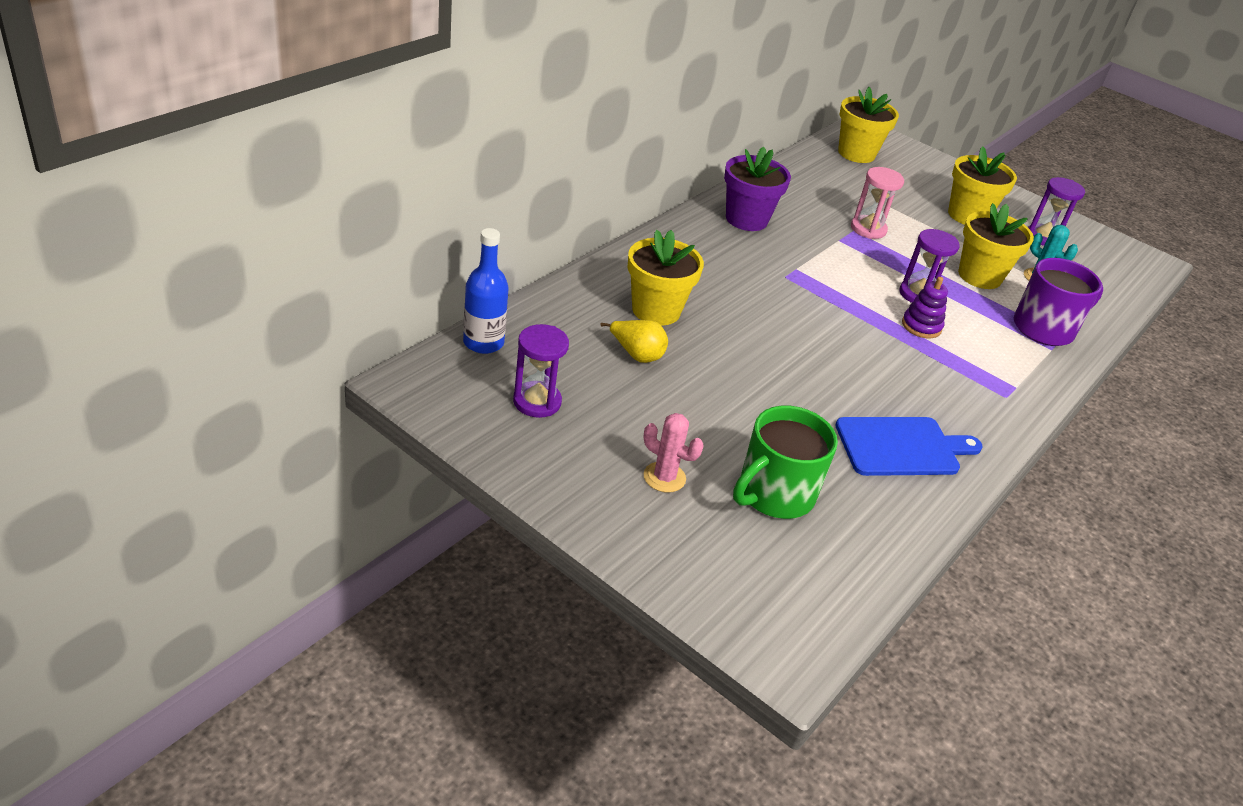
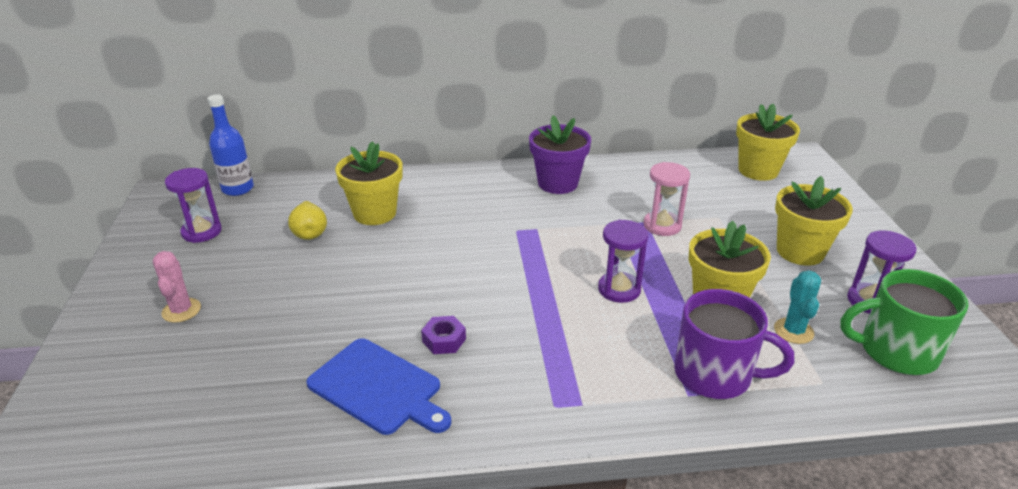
camera: 50 degrees right, 5 degrees down
(774, 494) = (223, 361): green mug -> green mug (895, 351)
(882, 390) = (444, 340): none -> purple nut
(921, 326) = (575, 313): purple stacking toy -> none

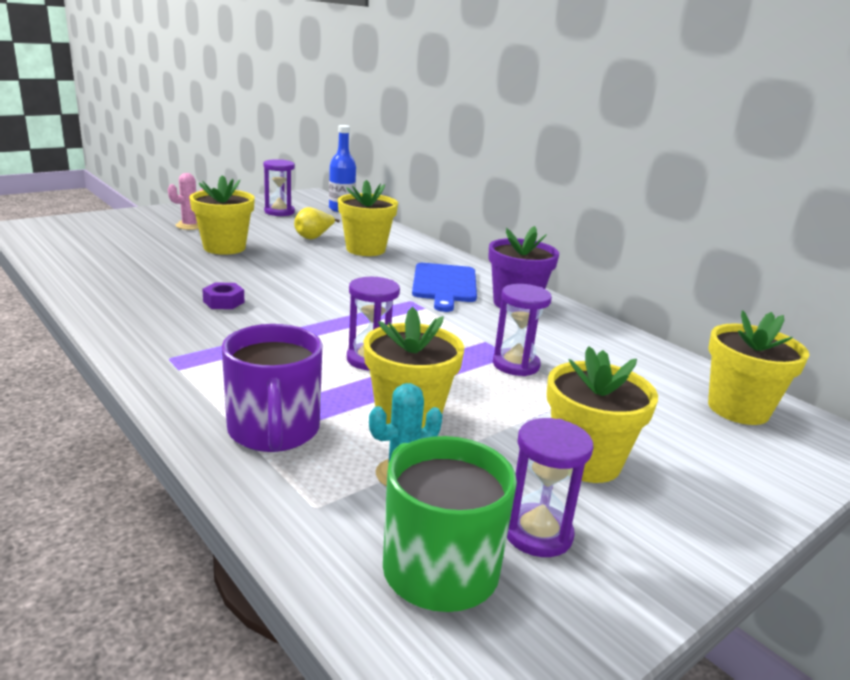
camera: 55 degrees right, 10 degrees down
(286, 302) = (224, 247): none -> yellow flower pot
(378, 388) = (149, 292): blue cutting board -> blue cutting board (444, 285)
(662, 225) = (516, 365): pink hourglass -> purple hourglass

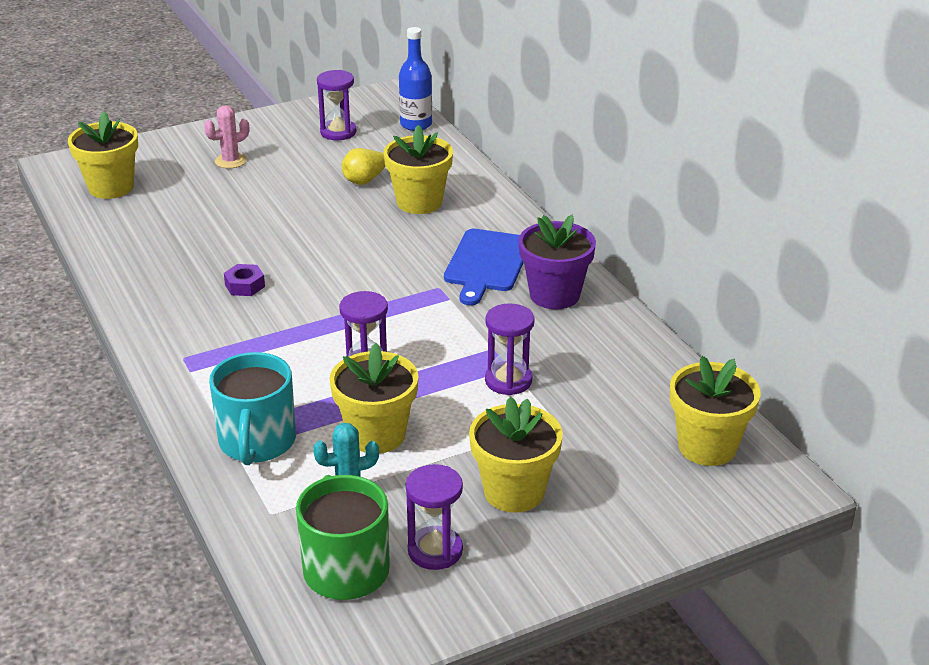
camera: 15 degrees right, 10 degrees up
(224, 247) = (261, 200): yellow flower pot -> yellow flower pot (111, 187)
(274, 431) = (257, 442): purple mug -> turquoise mug

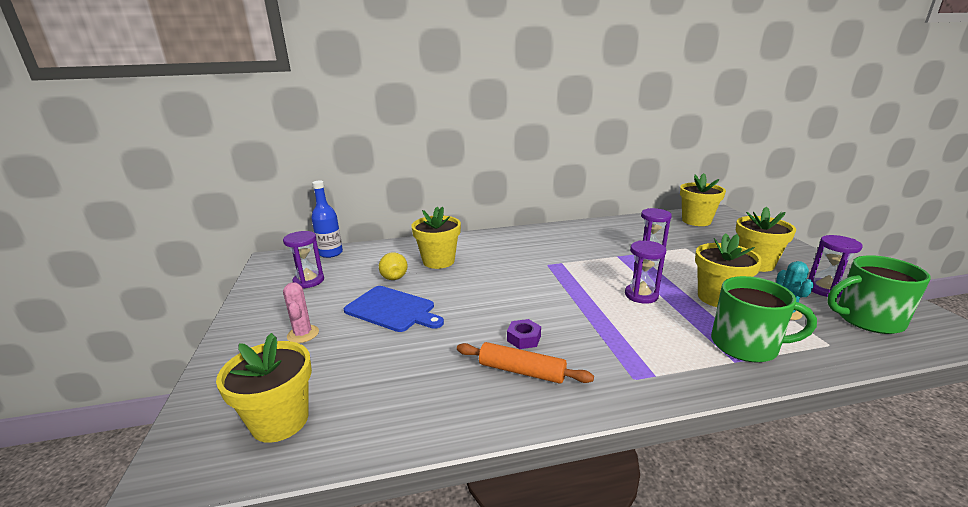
camera: 75 degrees left, 10 degrees down
(187, 290) = (521, 371): none -> orange rolling pin
(257, 442) = (746, 345): turquoise mug -> green mug
(487, 263) = (524, 249): blue cutting board -> blue cutting board (392, 309)
(554, 295) = (563, 236): purple flower pot -> none

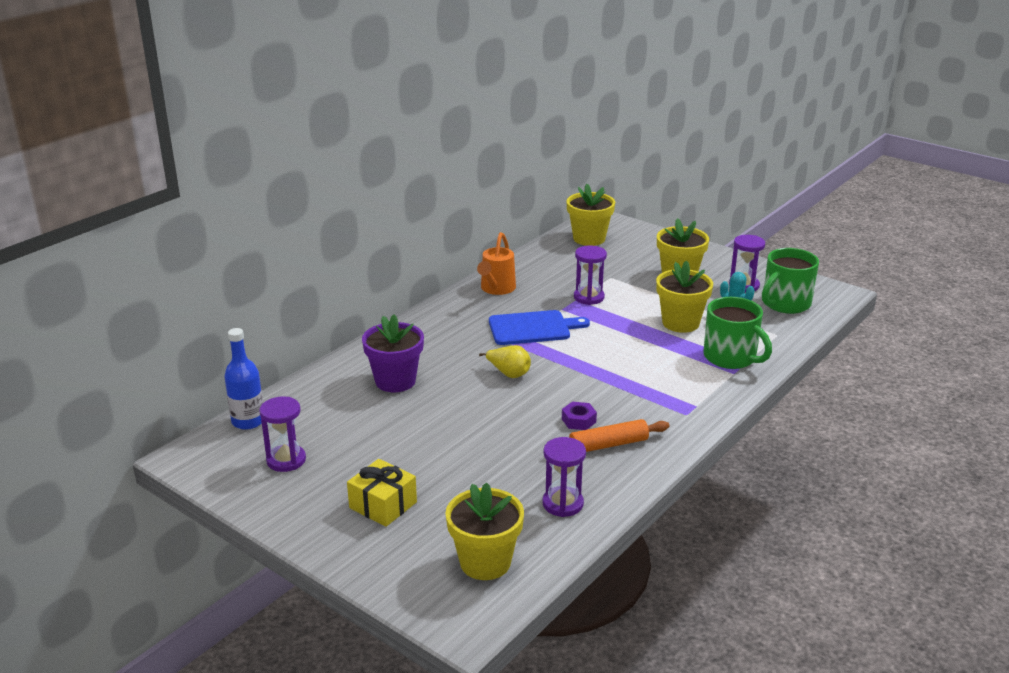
camera: 40 degrees left, 5 degrees up
(303, 334) = (383, 505): pink cactus -> yellow gift
(392, 309) = (430, 447): blue cutting board -> blue cutting board (533, 328)
(393, 276) = (374, 416): yellow pear -> yellow pear (509, 373)
(438, 261) = (395, 381): yellow flower pot -> purple flower pot
(583, 231) = (496, 289): none -> orange watering can
(641, 295) = (623, 343): purple hourglass -> purple hourglass (562, 504)
(746, 345) = (731, 357): green mug -> green mug turned 75 degrees clockwise

